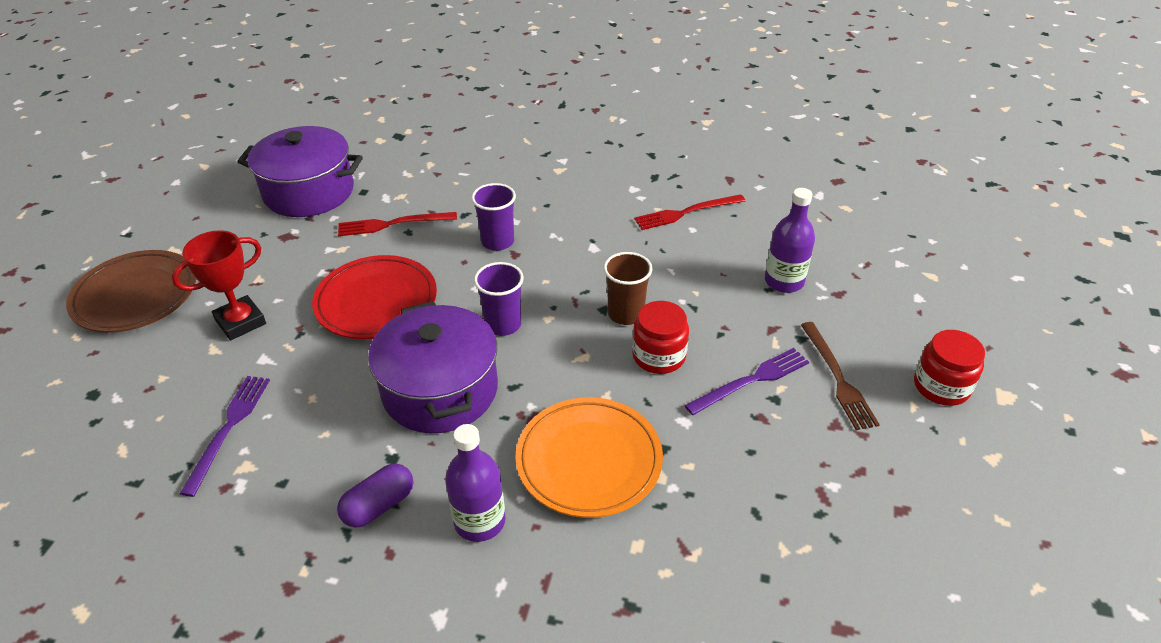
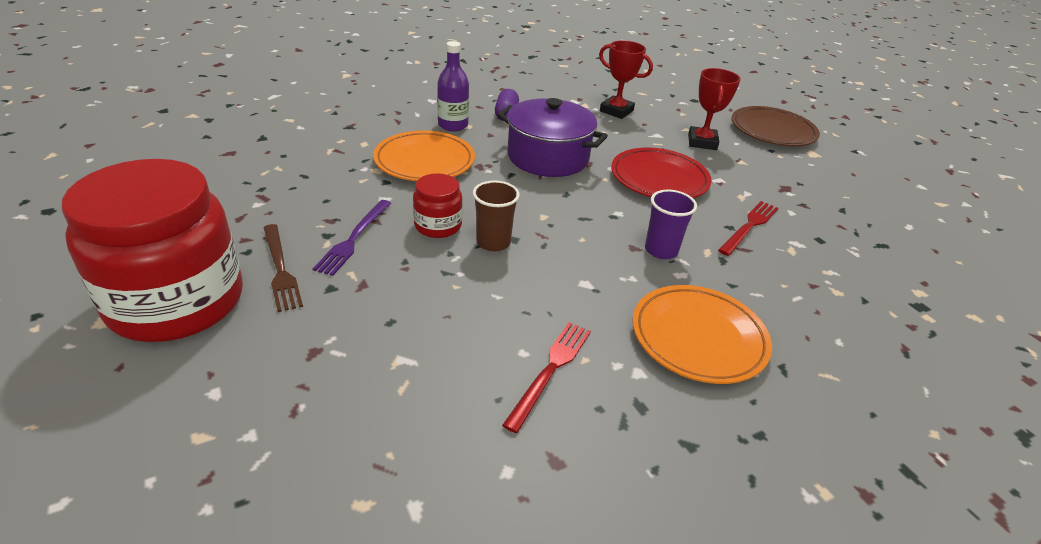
camera: 135 degrees right, 5 degrees down
(228, 428) = (616, 111): purple fork -> red trophy
(309, 192) = (846, 220): purple pot -> none
(503, 324) = (566, 200): purple cup -> none
(569, 185) = (698, 338): none -> orange plate
(784, 281) = (380, 337): purple bottle -> none
(838, 378) = (280, 269): brown fork -> brown fork turned 150 degrees counterclockwise
(941, 386) = (176, 301): red jar -> red jar, size x2.24

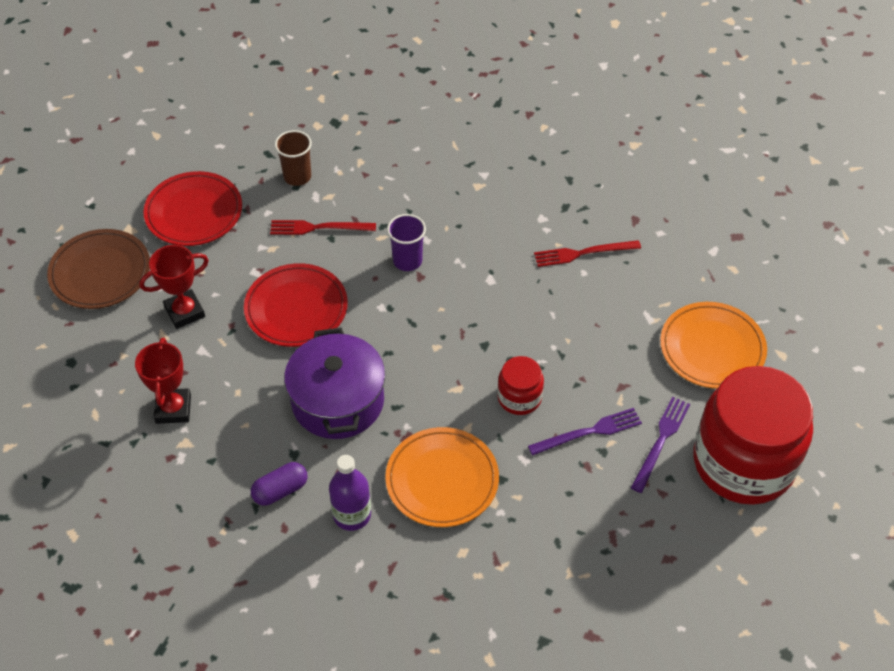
camera: 125 degrees left, 15 degrees up
(280, 269) = (661, 441): brown fork -> purple fork
(493, 242) = (502, 353): brown cup -> brown cup (297, 176)
(698, 338) = (483, 206): orange plate -> orange plate (712, 349)
(816, 182) = (194, 213): none -> red plate

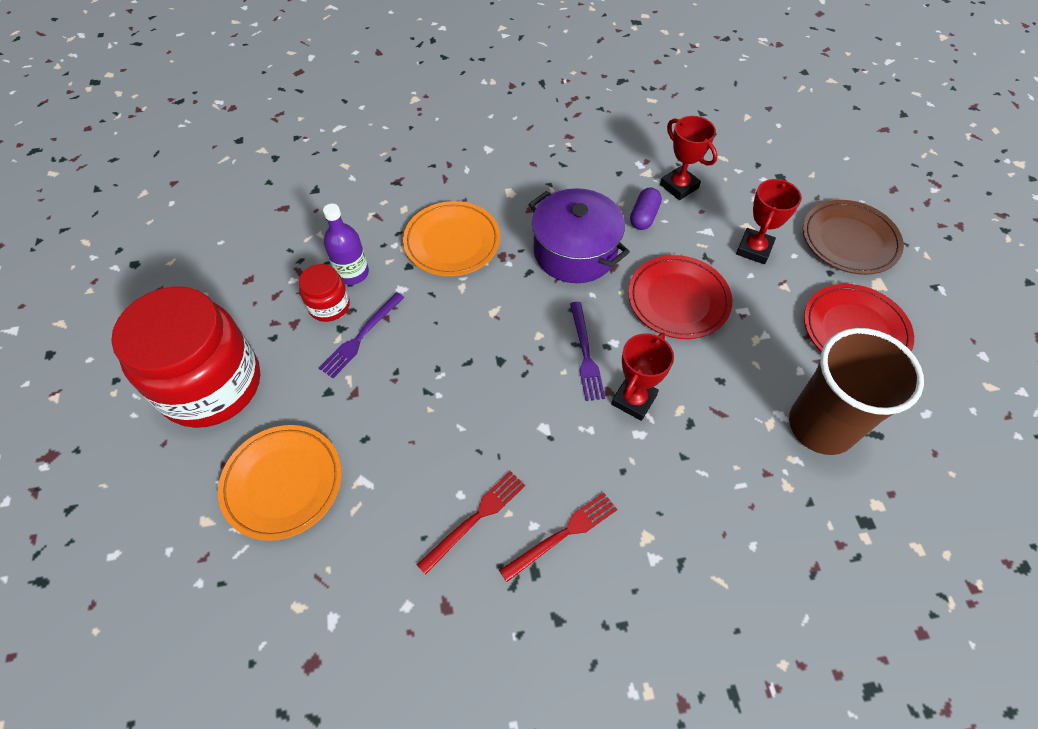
camera: 145 degrees right, 5 degrees up
(280, 490) = (556, 180): purple capsule -> purple capsule (644, 216)
(297, 176) = (821, 426): brown cup -> brown cup, size x1.99
(318, 228) = (741, 383): red fork -> red fork (562, 534)
(352, 515) = (496, 191): purple bottle -> purple bottle (352, 273)
(407, 261) = (634, 400): purple cup -> red trophy
(519, 398) = (437, 332): red jar -> red jar (329, 306)
(661, 441) = (294, 363): purple fork -> purple fork (585, 354)

